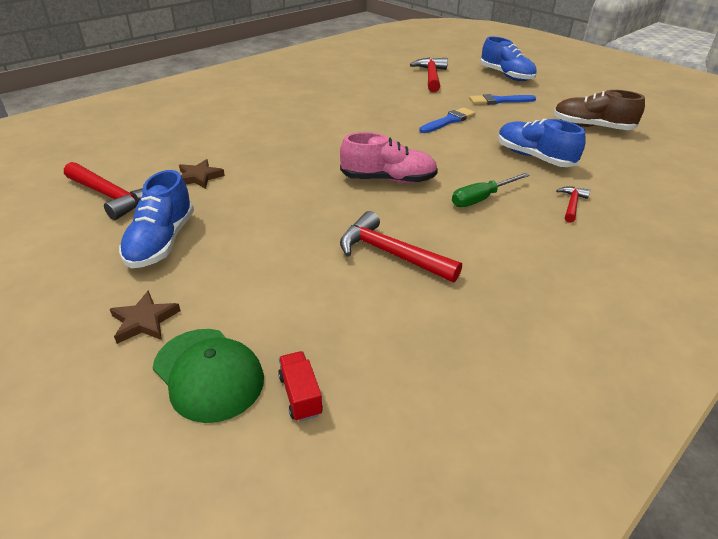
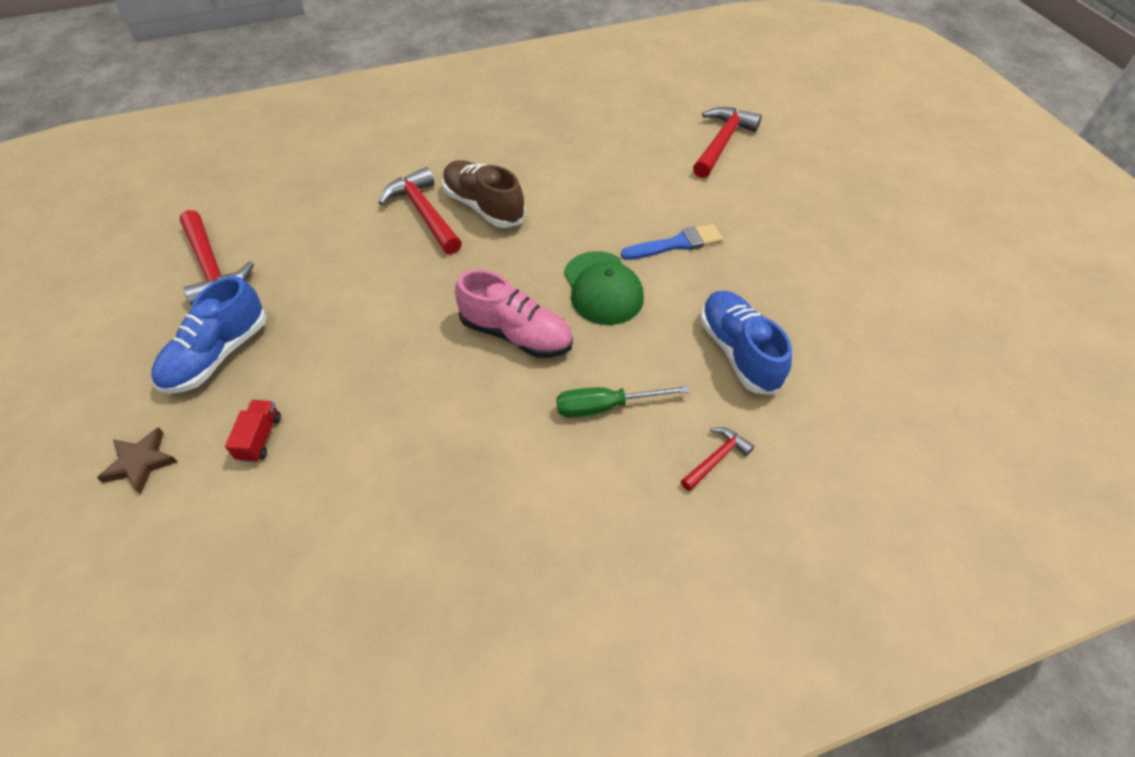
camera: 25 degrees right, 15 degrees up
(199, 177) = (313, 262): brown star -> none
(208, 374) = (153, 555): green cap -> green cap (602, 288)
(300, 395) = (211, 620): red truck -> red truck (260, 438)
(390, 254) = (430, 460): red hammer -> red hammer (424, 213)
(499, 101) = (782, 220): blue brush -> none
(506, 76) = (838, 166): blue shoe -> none
(592, 127) = (879, 315): brown shoe -> brown shoe (484, 206)

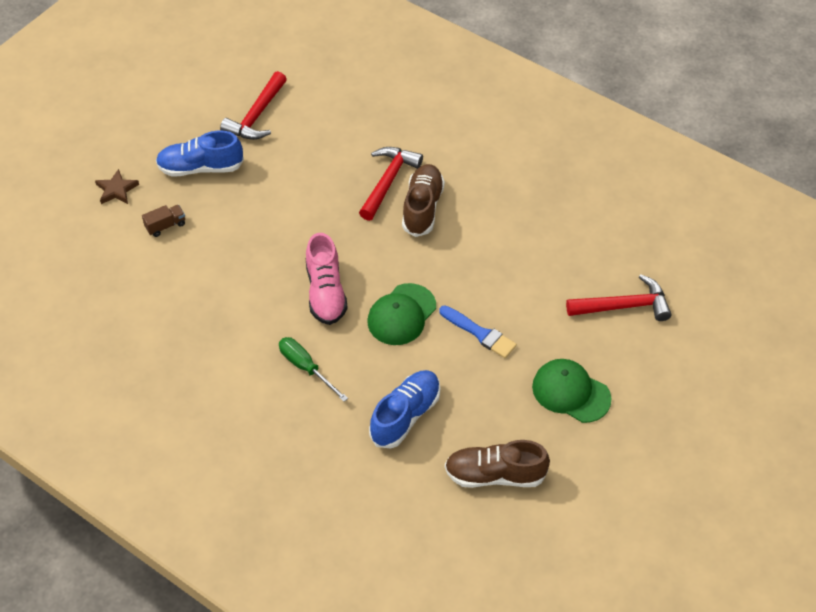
camera: 55 degrees right, 0 degrees up
(260, 438) = (165, 226): red truck -> brown truck
(716, 458) = (310, 442): red hammer -> none
(795, 219) = (571, 392): none -> green cap
(861, 320) = (495, 475): none -> brown shoe

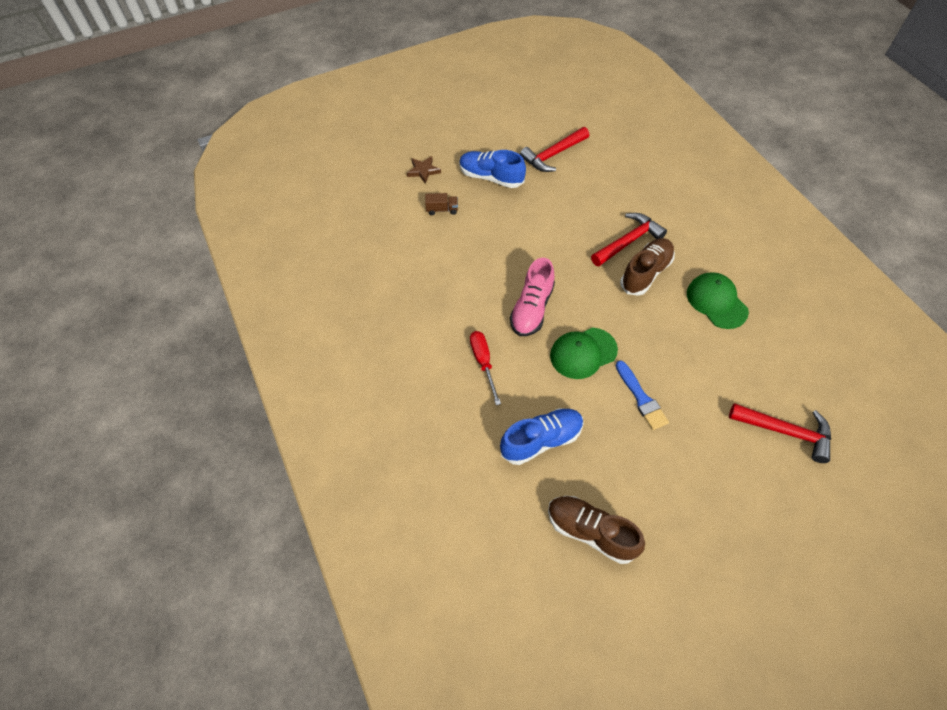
camera: 30 degrees right, 5 degrees up
(306, 368) = (483, 362): green screwdriver -> red screwdriver
(571, 392) = (697, 489): green cap -> green cap (716, 302)

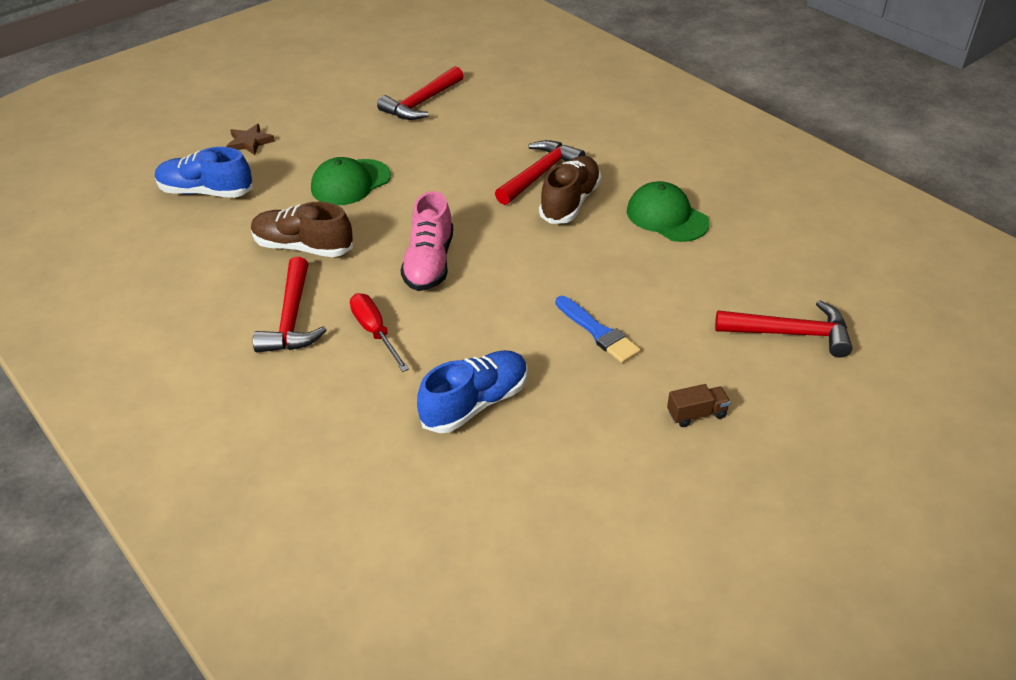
camera: 15 degrees left, 15 degrees down
(429, 338) = (292, 319): none -> red hammer
(442, 210) = (283, 178): brown truck -> brown truck (696, 414)
(491, 177) = (344, 136): blue shoe -> blue shoe (206, 192)
(583, 353) = (509, 298): green cap -> green cap (350, 183)
(591, 532) = (568, 493): brown shoe -> brown shoe (303, 247)

